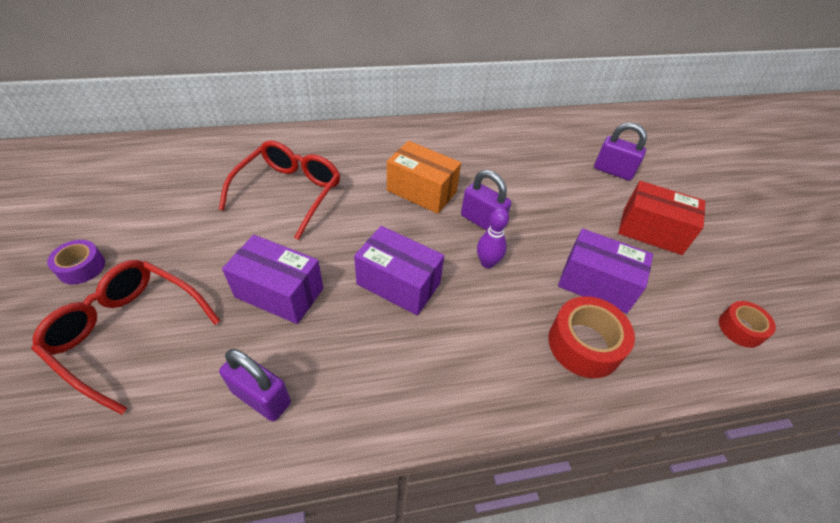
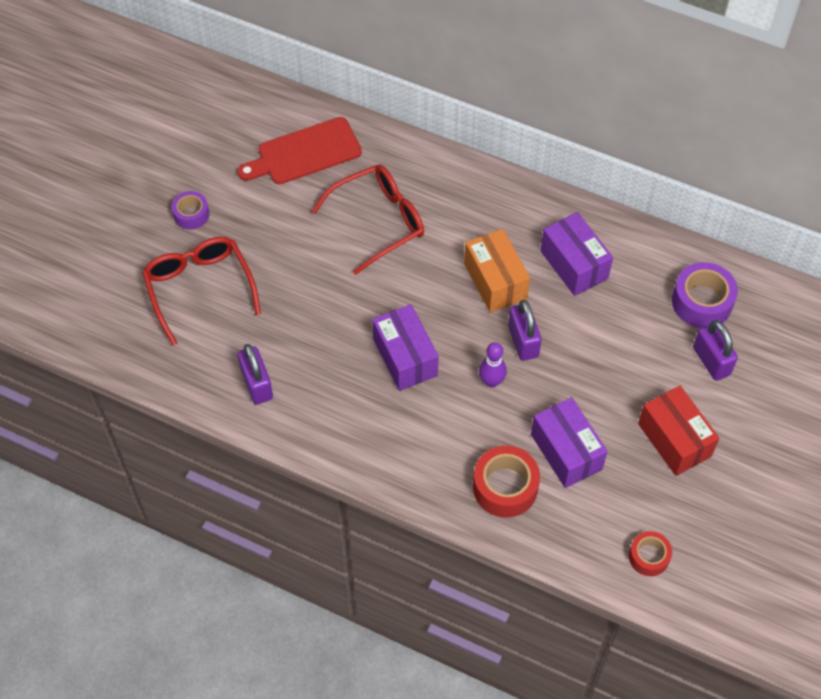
camera: 40 degrees right, 10 degrees up
(183, 172) = (304, 153): none -> red cutting board
(279, 292) = (313, 314): purple box -> purple box (574, 264)
(568, 141) = (702, 302): none -> purple tape

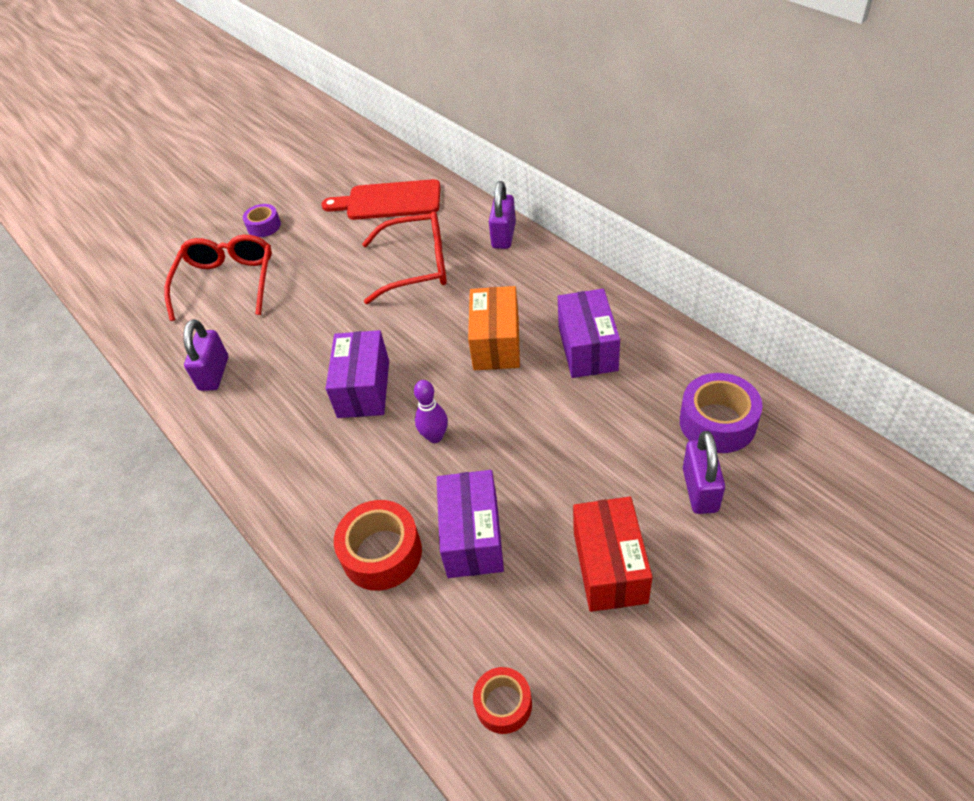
camera: 30 degrees right, 10 degrees down
(523, 341) = (491, 407): purple padlock -> purple padlock (503, 236)

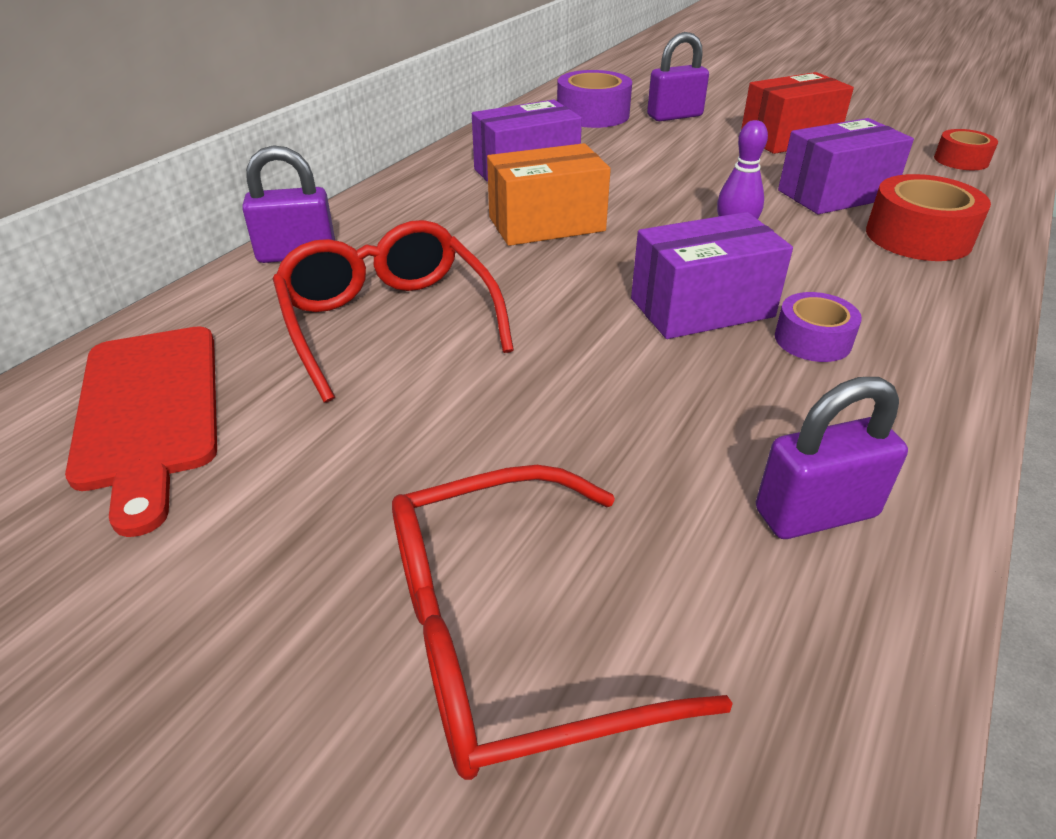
camera: 115 degrees left, 10 degrees down
(264, 226) = (221, 656): purple tape -> purple tape (812, 340)

